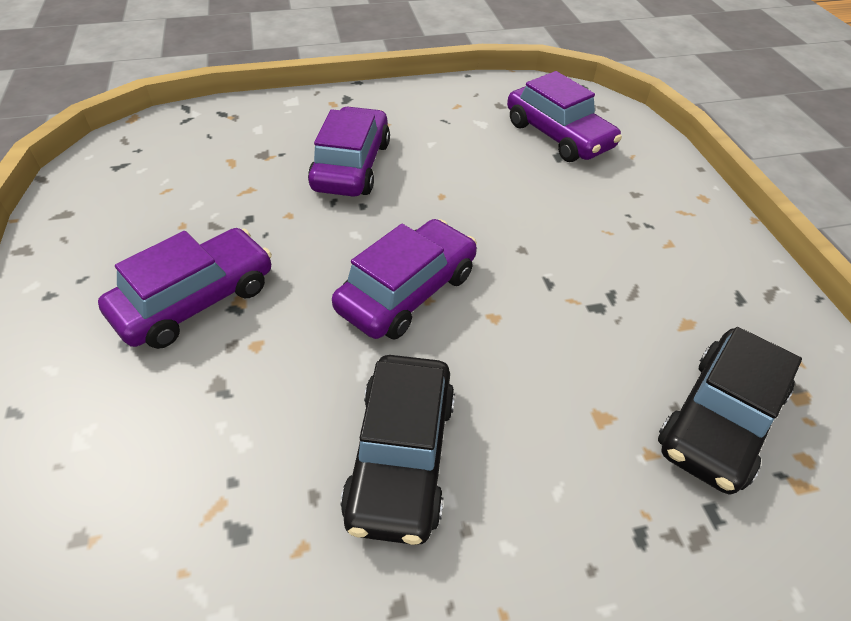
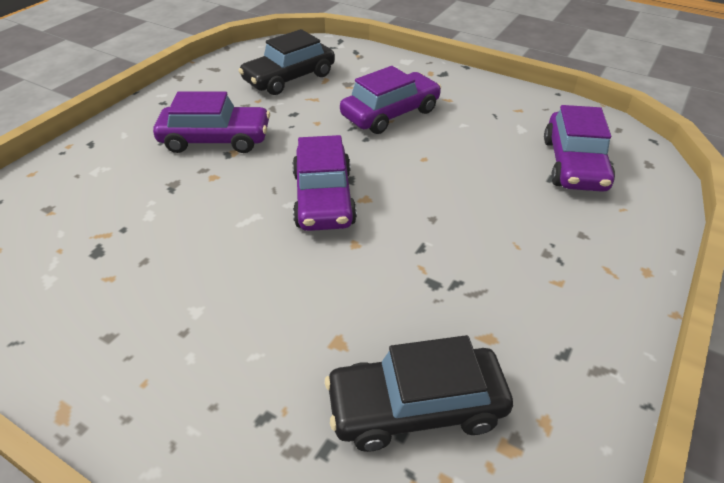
camera: 45 degrees right, 5 degrees down
(402, 456) = (203, 275): black car -> black car (289, 78)
(407, 291) = (324, 198): purple car -> purple car turned 90 degrees clockwise

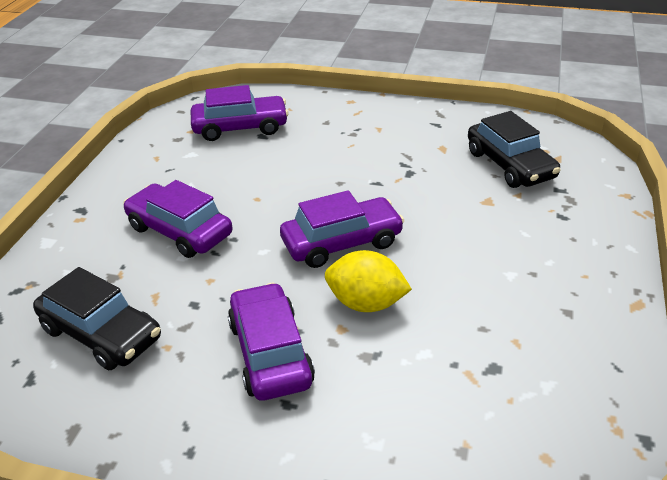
camera: 105 degrees left, 5 degrees down
(230, 195) = (366, 303): none -> yellow lemon

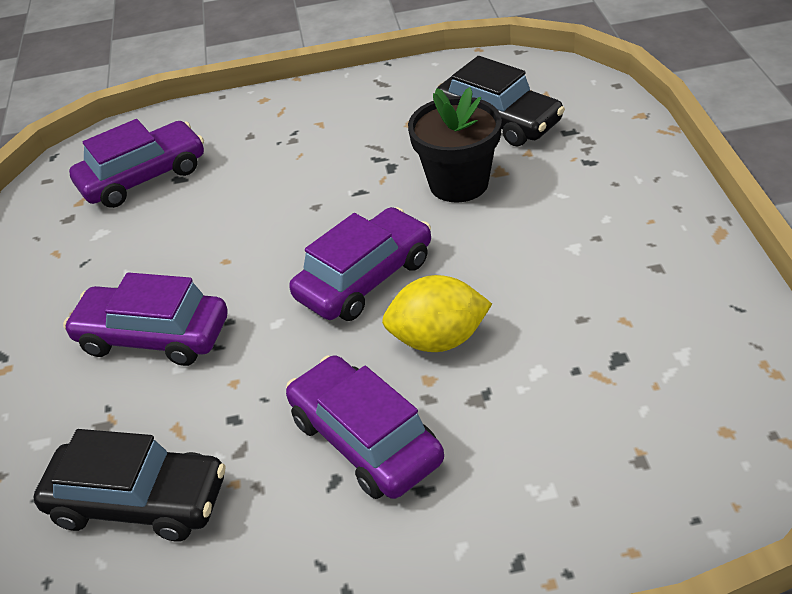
camera: 20 degrees left, 5 degrees up
(451, 200) = (459, 183): none -> black flower pot

